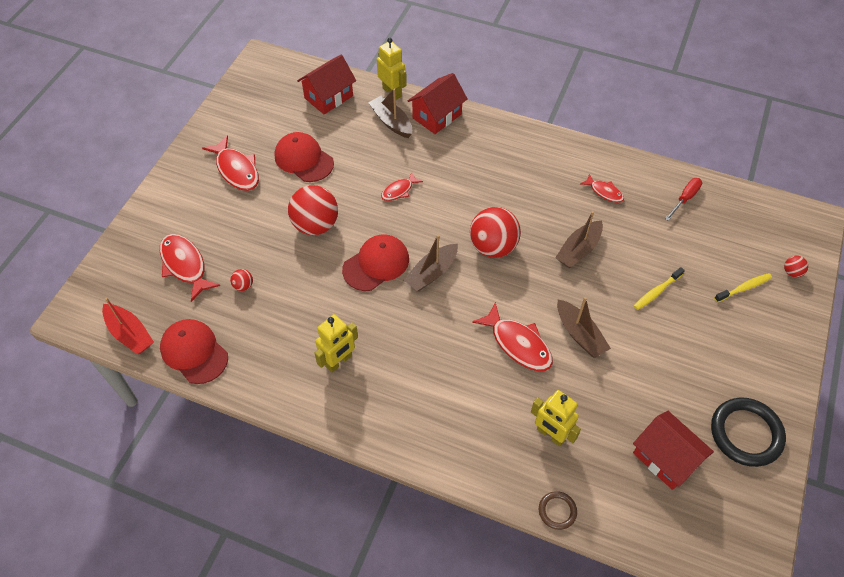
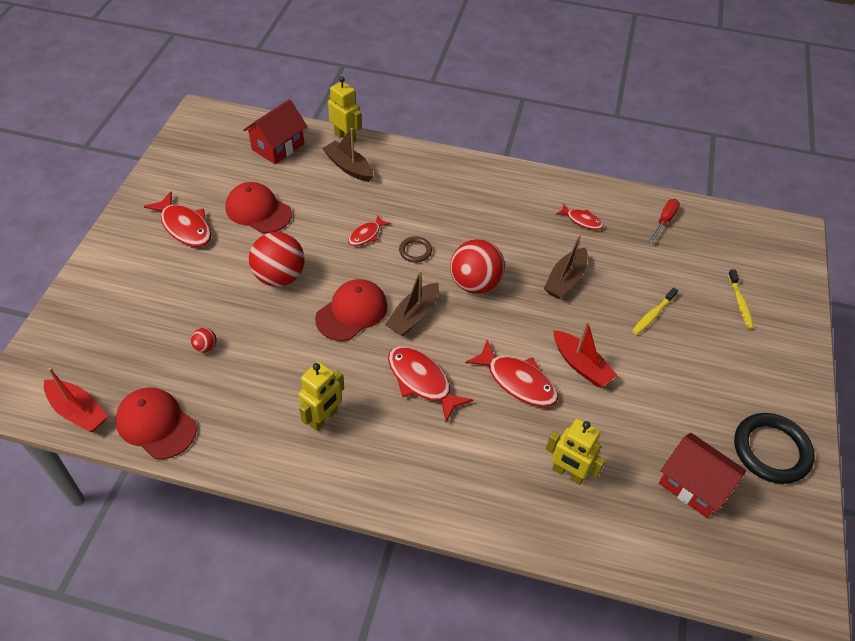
camera: 10 degrees left, 5 degrees down
(185, 265) = (136, 331): red fish -> red fish (421, 381)
(437, 116) = (396, 158): red house -> none
(557, 511) = (589, 555): brown ring -> brown ring (415, 251)
(579, 334) = (581, 365): brown boat -> red boat
(744, 288) = (740, 303): yellow toothbrush -> yellow toothbrush turned 120 degrees clockwise
(791, 272) = (784, 284): red ball -> none

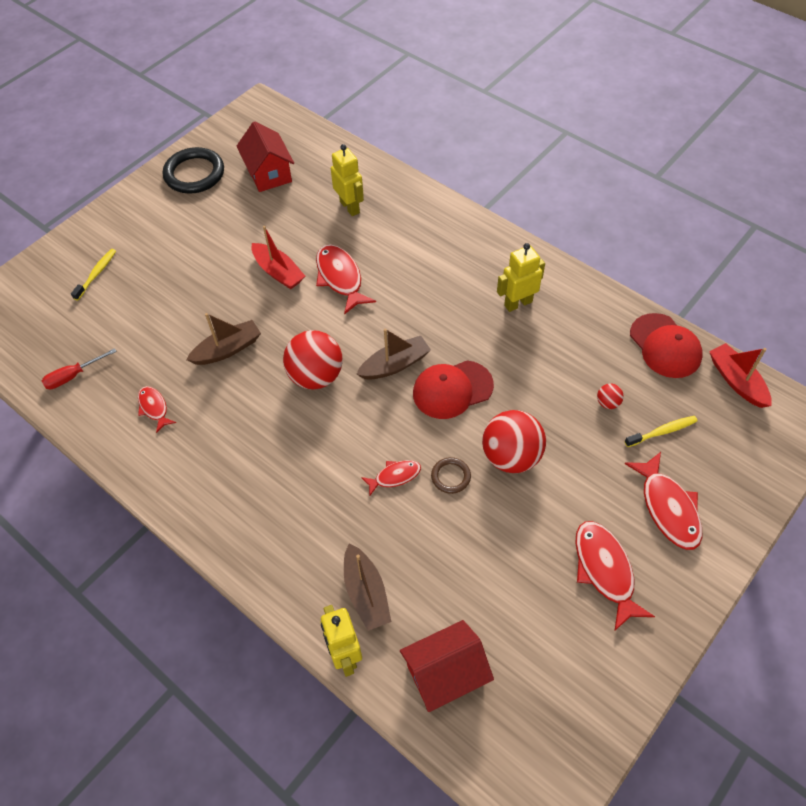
camera: 150 degrees left, 5 degrees up
(258, 211) = (507, 562): red cap -> none
(415, 251) = (353, 435): brown ring -> brown ring (450, 476)
(421, 381) = (420, 305): red fish -> red fish (668, 508)
(581, 365) = (278, 272): red boat -> red boat turned 150 degrees clockwise
(652, 315) = (180, 290): yellow toothbrush -> yellow toothbrush (662, 431)

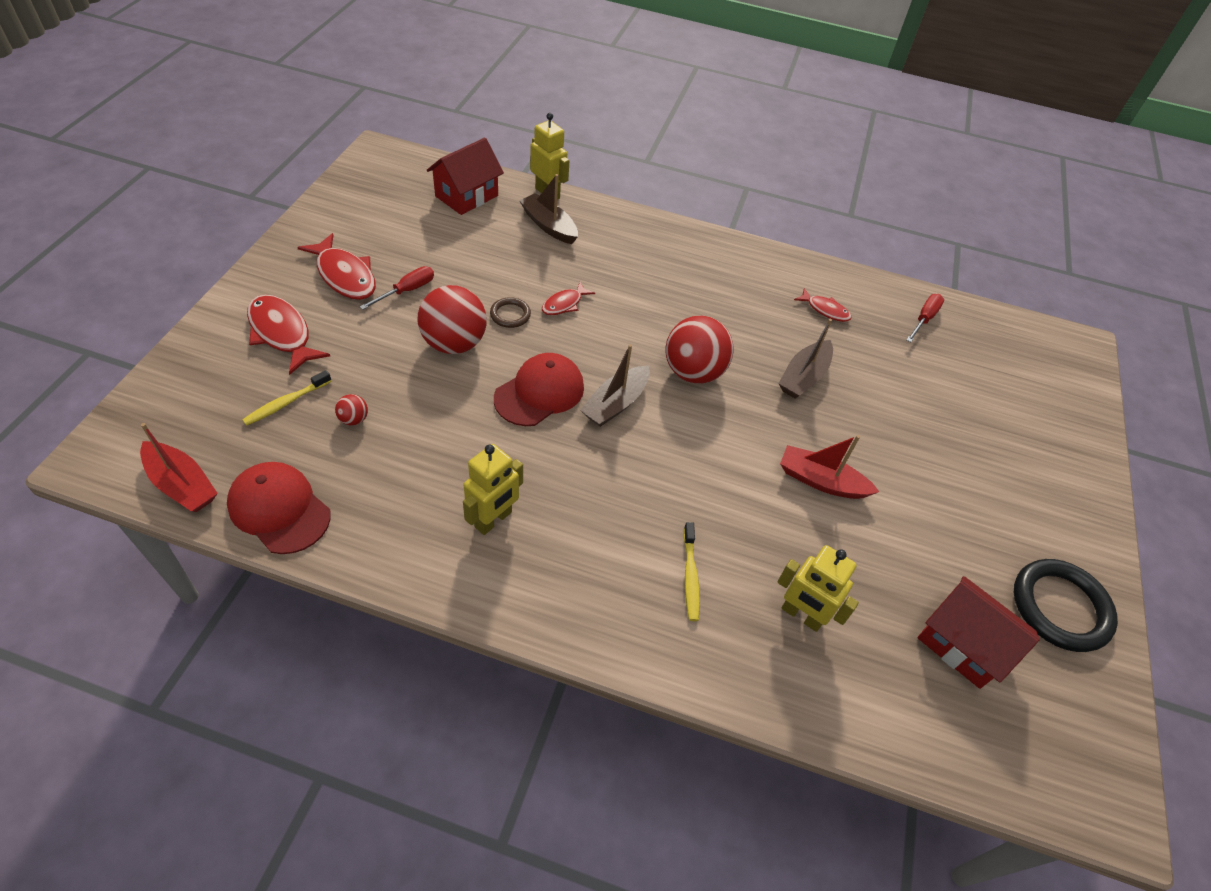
camera: 150 degrees right, 5 degrees down
(96, 274) = (1017, 423): yellow toothbrush -> yellow toothbrush (690, 576)
(340, 278) = (741, 494): red fish -> none
(543, 533) = (407, 291): none -> red screwdriver

